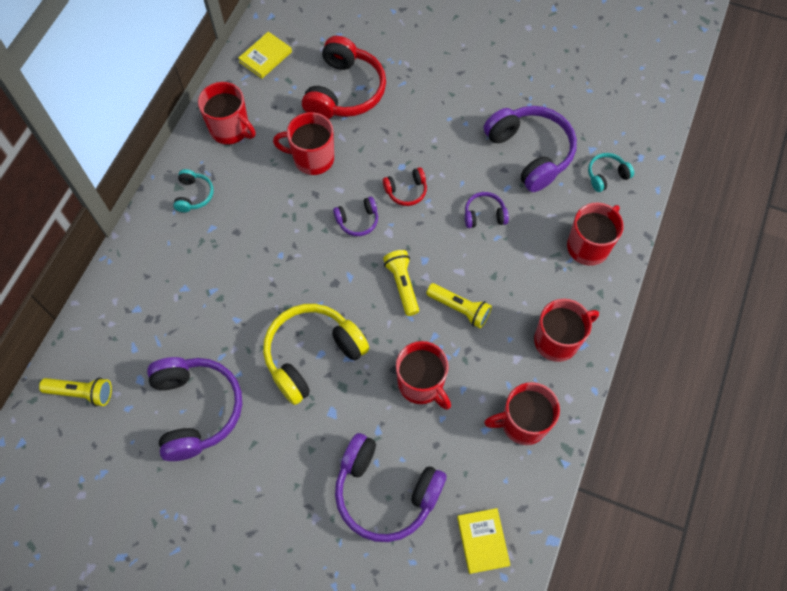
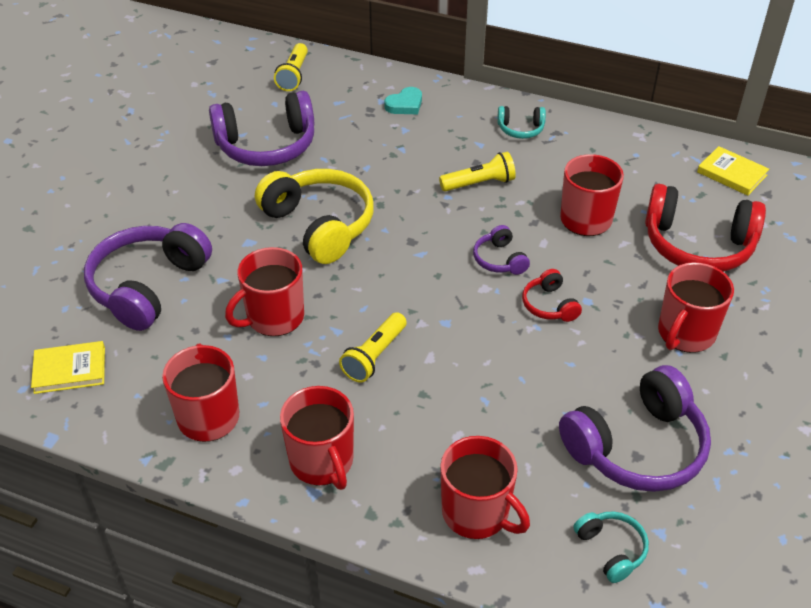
camera: 90 degrees right, 20 degrees down
(146, 288) = (405, 105): none -> turquoise heart
(230, 129) = (615, 151): red mug -> red mug (685, 333)
(402, 285) = (409, 301): yellow flashlight -> yellow flashlight (479, 184)
(484, 215) = (520, 387): purple headphones -> none

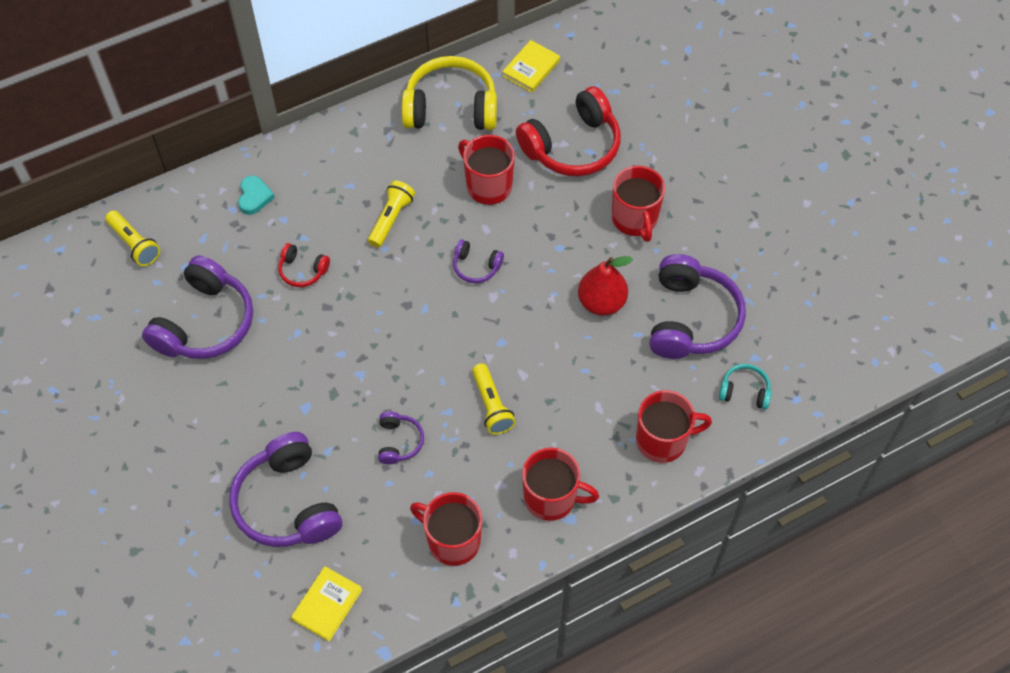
camera: 50 degrees left, 15 degrees up
(274, 317) = (399, 442): red mug -> purple headphones
(319, 225) = (333, 350): yellow headphones -> yellow headphones (451, 108)
(520, 129) = (360, 147): turquoise headphones -> none
(549, 305) = (543, 271): red headphones -> red headphones (302, 270)
(569, 366) = (601, 302): none -> red pear
(732, 174) = (531, 68): yellow book -> yellow book turned 45 degrees counterclockwise

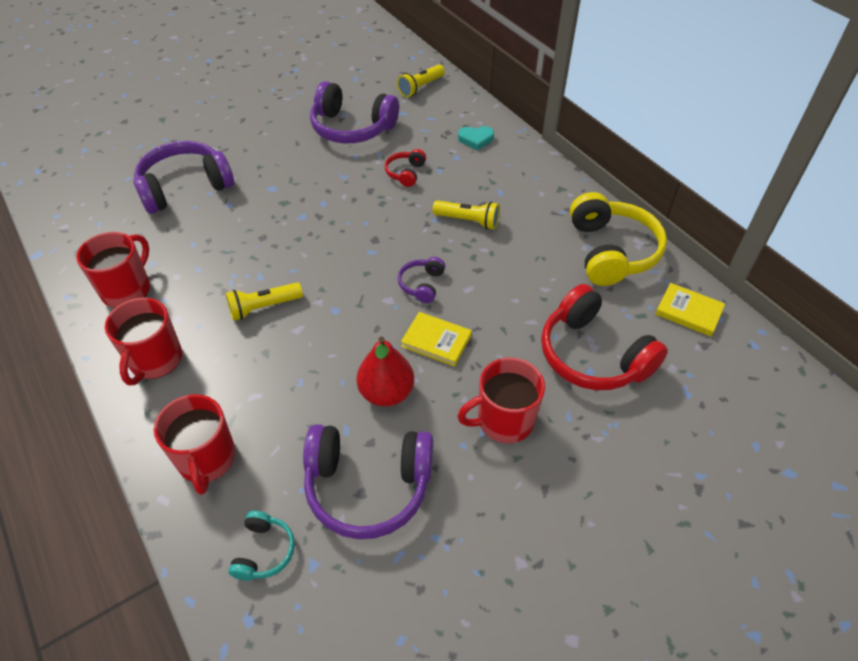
camera: 85 degrees right, 10 degrees down
(327, 604) = (89, 218): yellow book -> yellow book (436, 341)
(399, 442) = (232, 246): purple headphones -> none
(488, 185) = (521, 286): red mug -> none

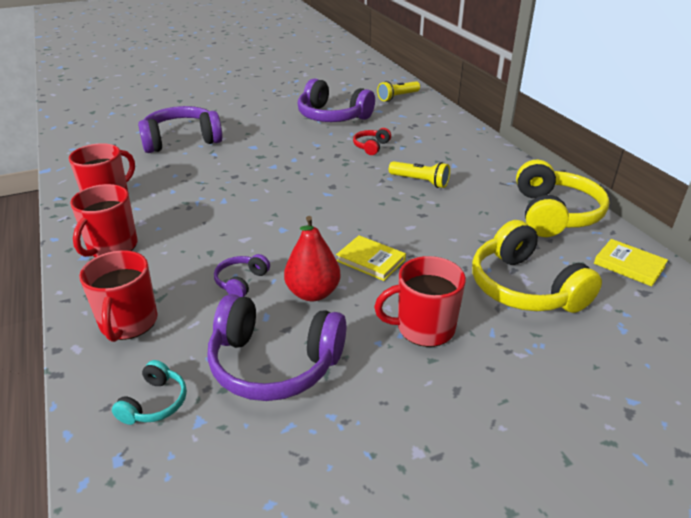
camera: 10 degrees right, 15 degrees down
(263, 307) = (219, 221): yellow flashlight -> none
(422, 284) = (367, 220): purple headphones -> purple headphones (241, 282)
(476, 139) = (439, 131): turquoise heart -> none
(592, 355) = (524, 287): red headphones -> yellow headphones

